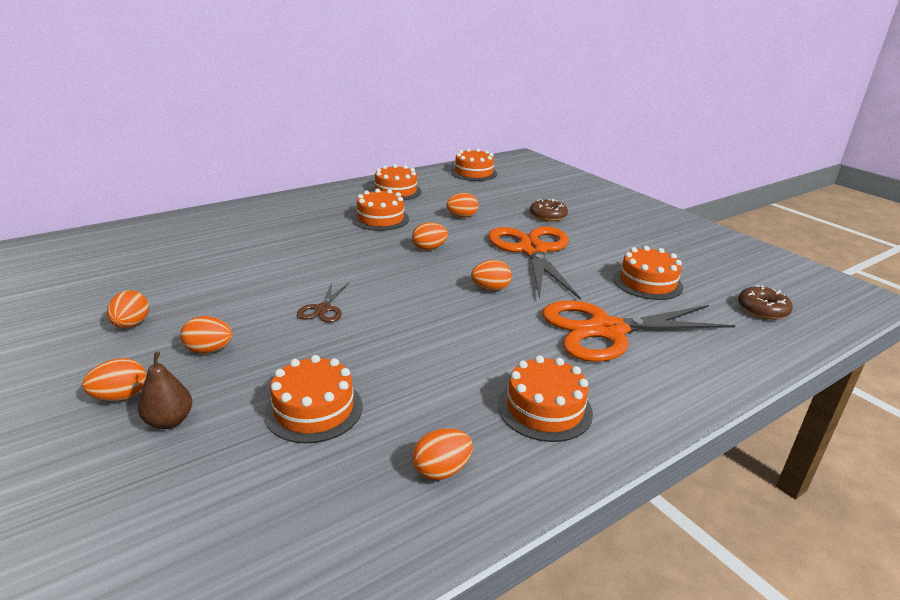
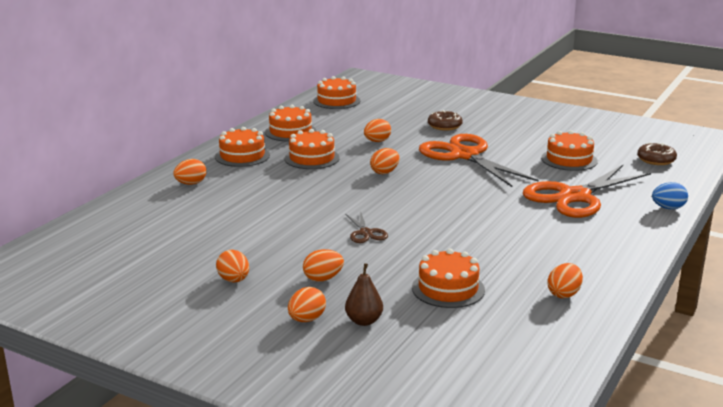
camera: 25 degrees left, 5 degrees down
(490, 289) = (468, 190): orange egg -> orange egg (191, 184)
(544, 409) = (585, 249): orange cake -> orange cake (242, 156)
(720, 381) = (668, 208): none -> blue egg

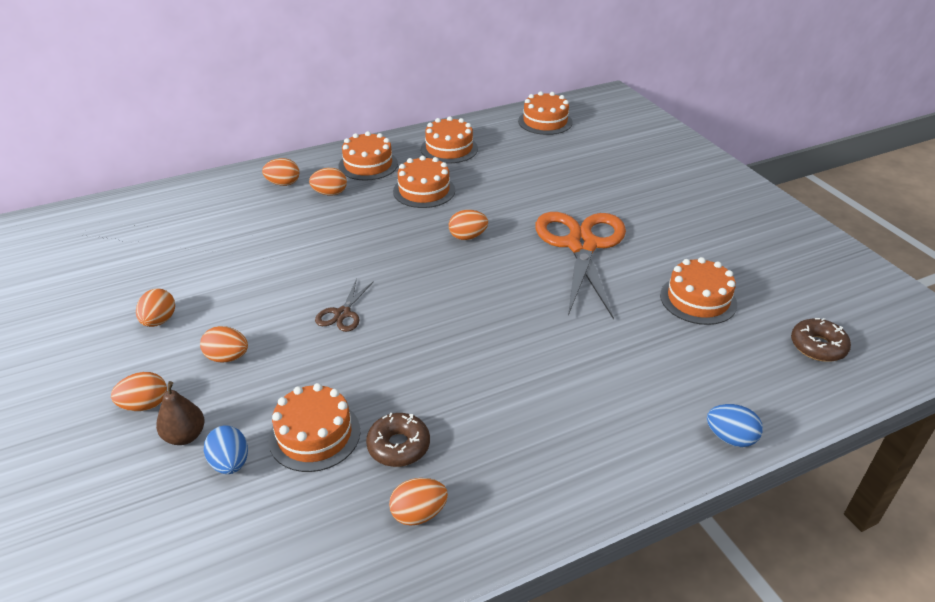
camera: 35 degrees right, 15 degrees up
(377, 141) = (515, 191): orange egg -> orange egg (330, 193)
(417, 320) = (230, 463): none -> blue egg
(444, 126) = (614, 194): brown donut -> brown donut (398, 446)
(575, 197) = (630, 362): orange scissors -> none

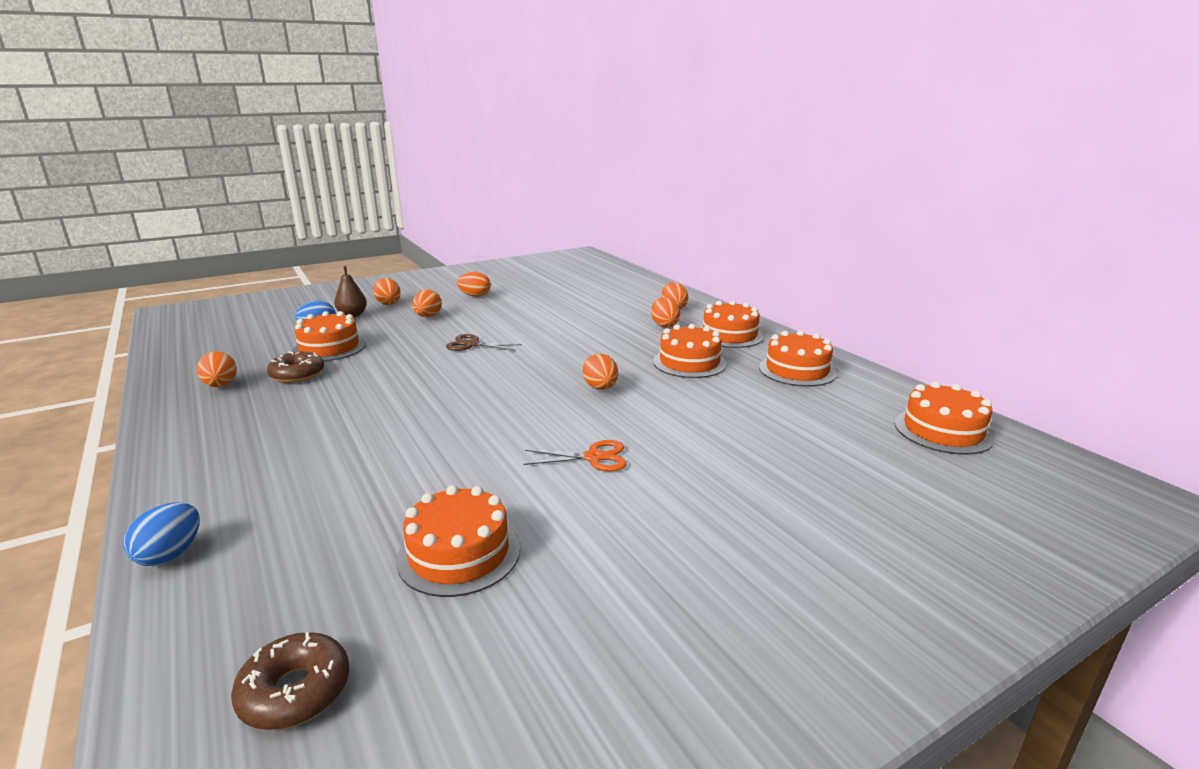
camera: 85 degrees right, 15 degrees down
(581, 245) = (594, 457): orange scissors -> orange scissors, size x0.43

